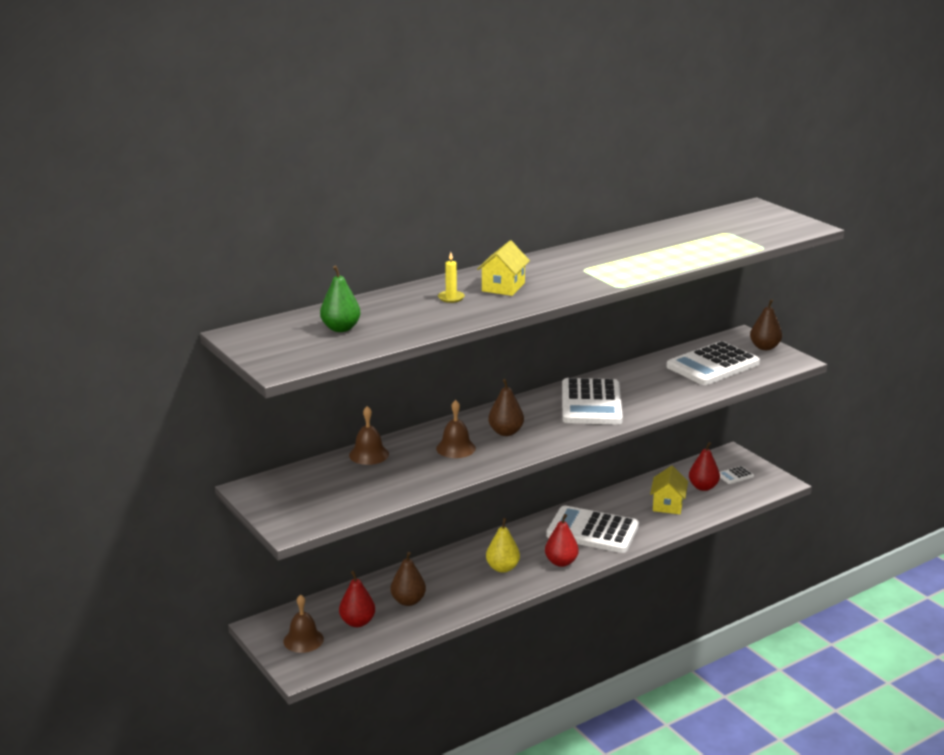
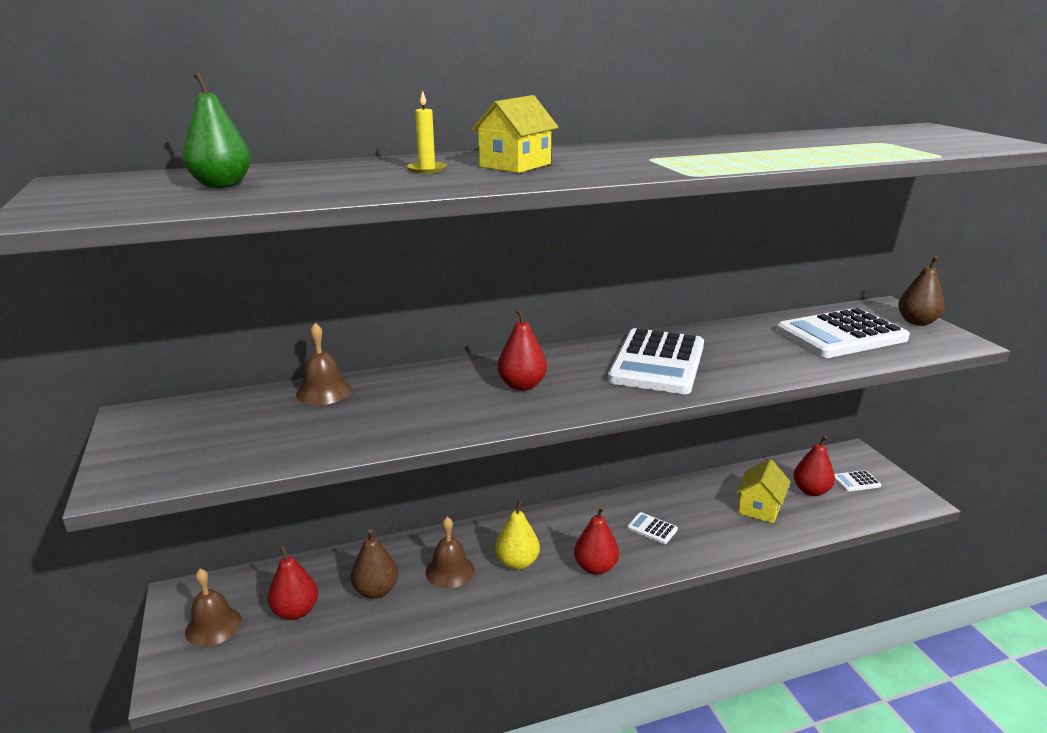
camera: 15 degrees right, 0 degrees up
(455, 448) = (441, 398): brown bell -> brown bell (450, 571)
(505, 432) = (522, 385): brown pear -> red pear
(592, 531) = (652, 529): white calculator -> white calculator, size x0.41

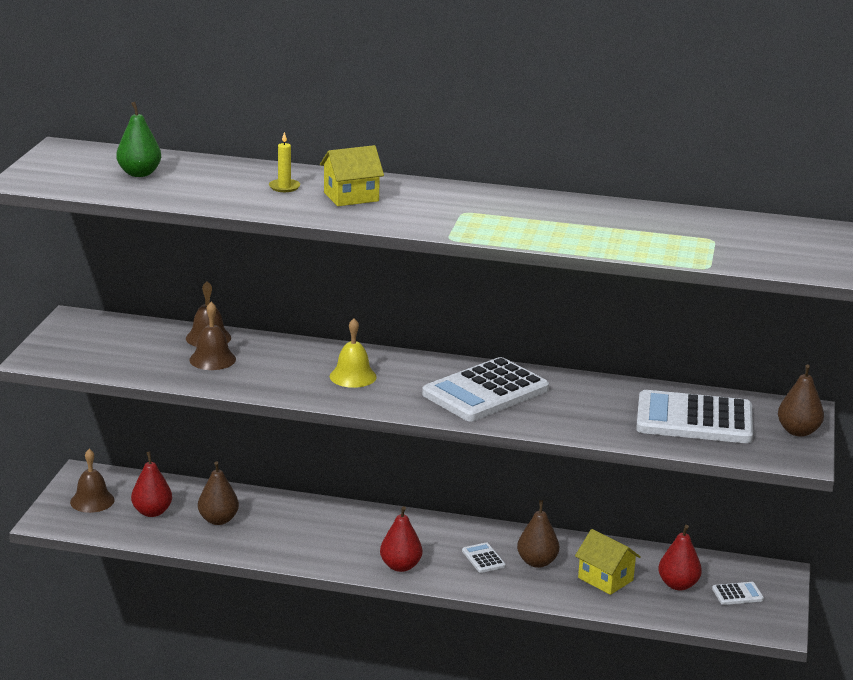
camera: 30 degrees right, 0 degrees up
(450, 571) = (284, 527): brown bell -> brown bell (212, 359)
(517, 563) = (342, 541): yellow pear -> none
(522, 385) = (353, 376): red pear -> yellow bell
(694, 514) = (537, 562): none -> brown pear
(759, 508) = (605, 579): yellow house -> yellow house turned 75 degrees clockwise
(856, 482) = (737, 594): white calculator -> white calculator turned 150 degrees clockwise

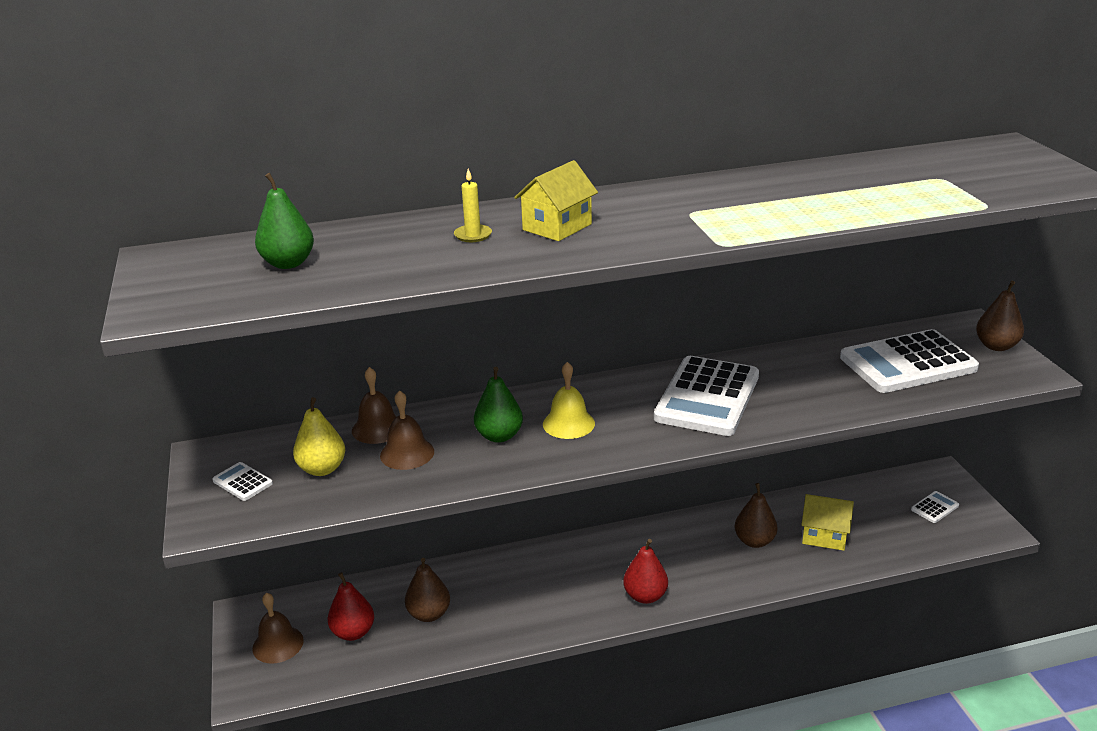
camera: 25 degrees left, 5 degrees up
(144, 351) = (322, 469): none -> yellow pear
(291, 368) = (499, 436): none -> green pear
(483, 558) = (707, 556): white calculator -> white calculator (242, 482)
(678, 585) = (883, 517): red pear -> none

